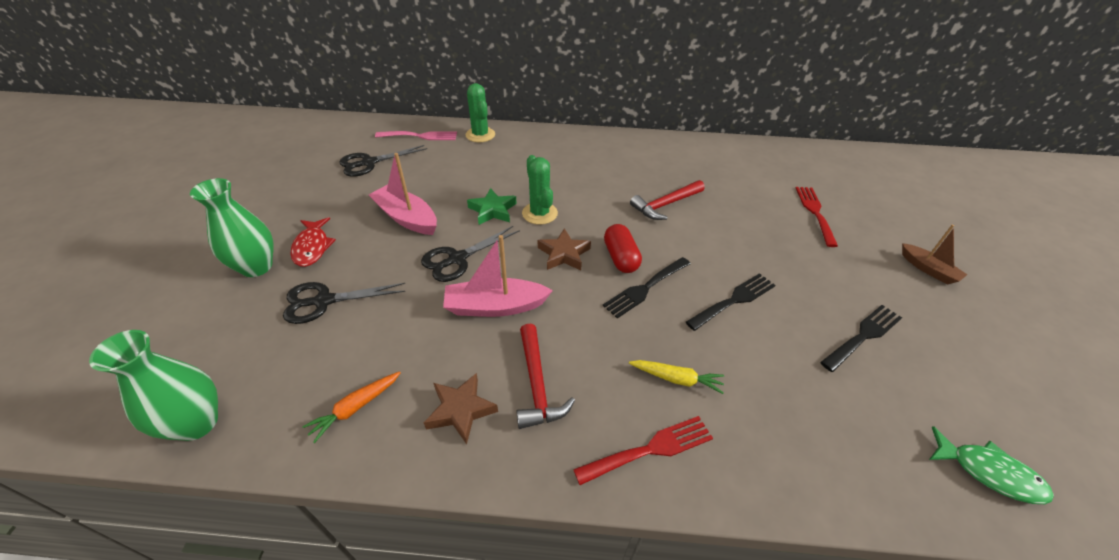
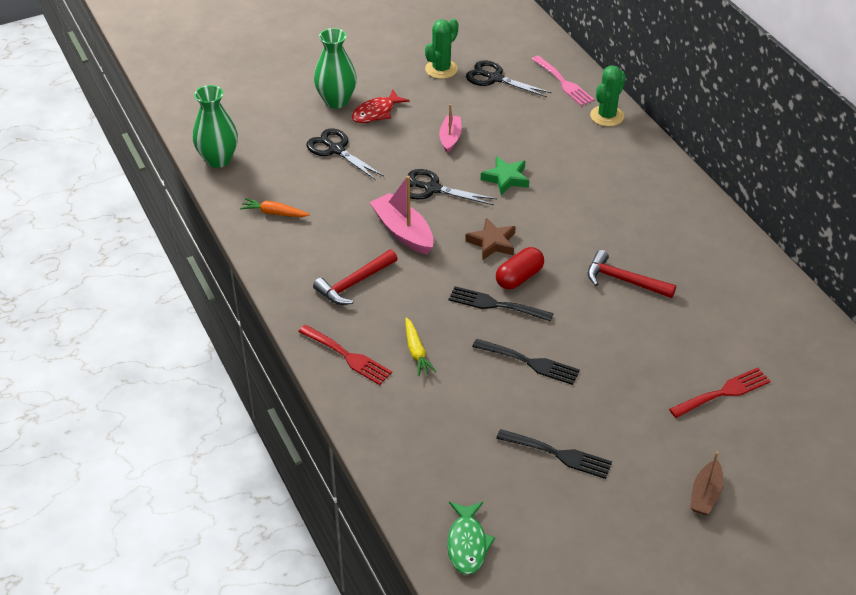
camera: 60 degrees right, 0 degrees up
(406, 218) = (450, 138): pink boat -> pink boat, size x0.63
(460, 410) = (308, 258): brown star -> none
(539, 213) = (529, 207): green cactus -> green cactus (441, 69)

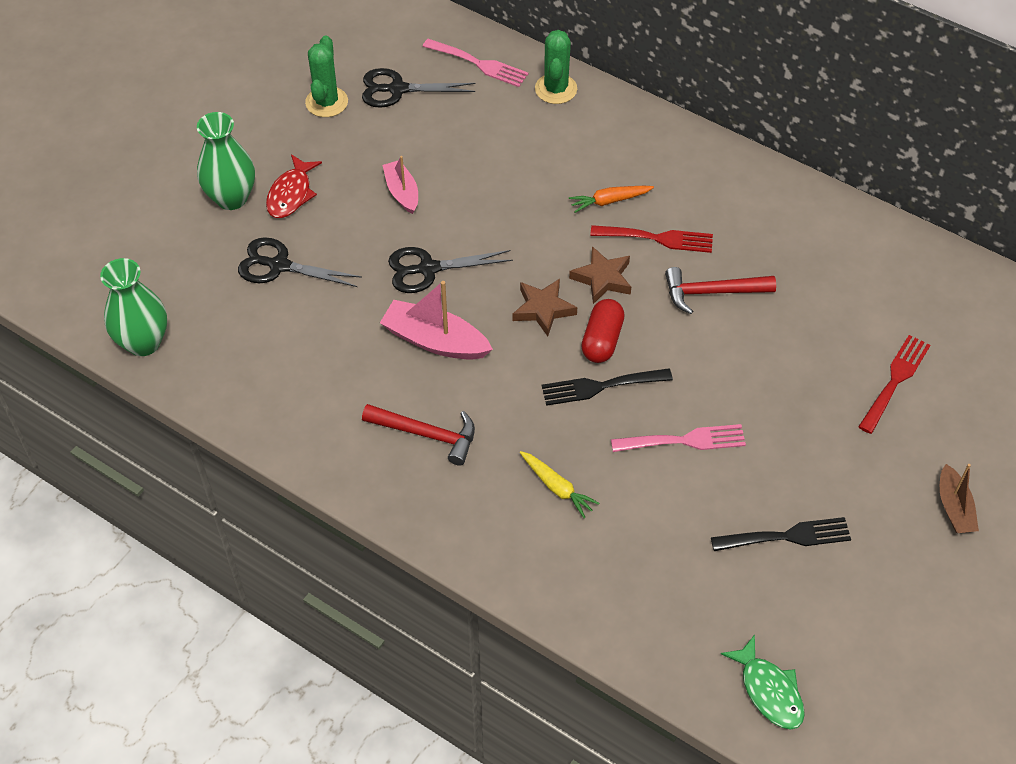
camera: 30 degrees left, 10 degrees up
(274, 213) = (266, 385): orange carrot -> orange carrot (609, 201)
(348, 356) = (486, 531): red fork -> red fork (657, 238)
(354, 283) = (427, 434): red hammer -> red hammer turned 90 degrees counterclockwise
(506, 178) = (501, 219): green star -> none
(530, 362) = (684, 440): black fork -> pink fork
(549, 241) = (602, 278): none -> brown star

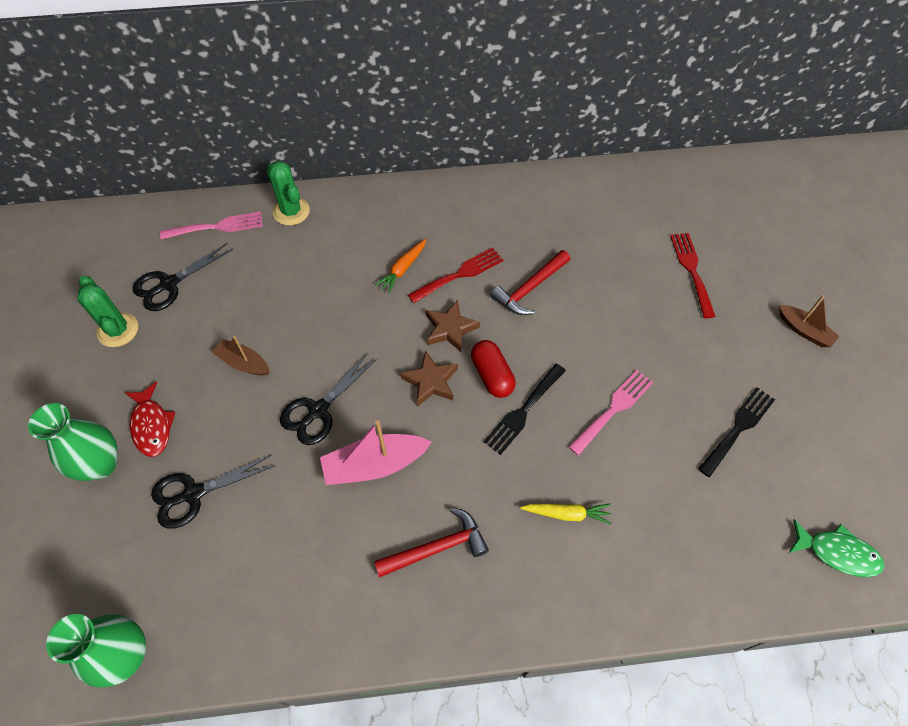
camera: 40 degrees left, 5 degrees up
(402, 192) = (243, 363): pink boat -> brown boat

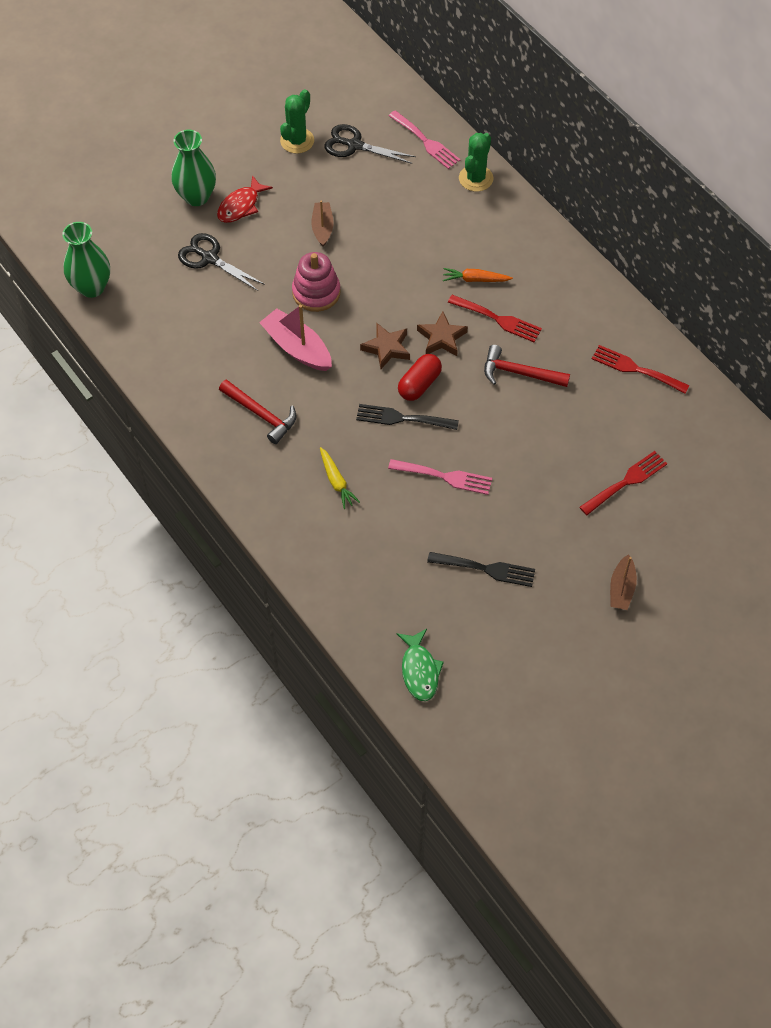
camera: 60 degrees right, 0 degrees up
(318, 410) = (316, 292): black scissors -> pink stacking toy
(577, 205) = (635, 369): none -> red fork

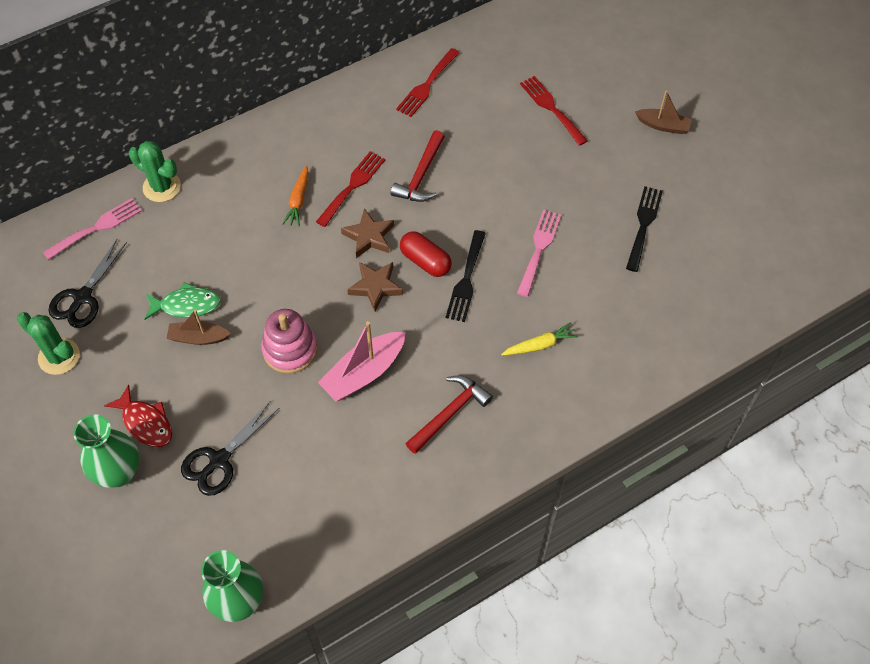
camera: 85 degrees left, 0 degrees up
(419, 670) = (753, 288): green fish -> green fish (186, 305)

